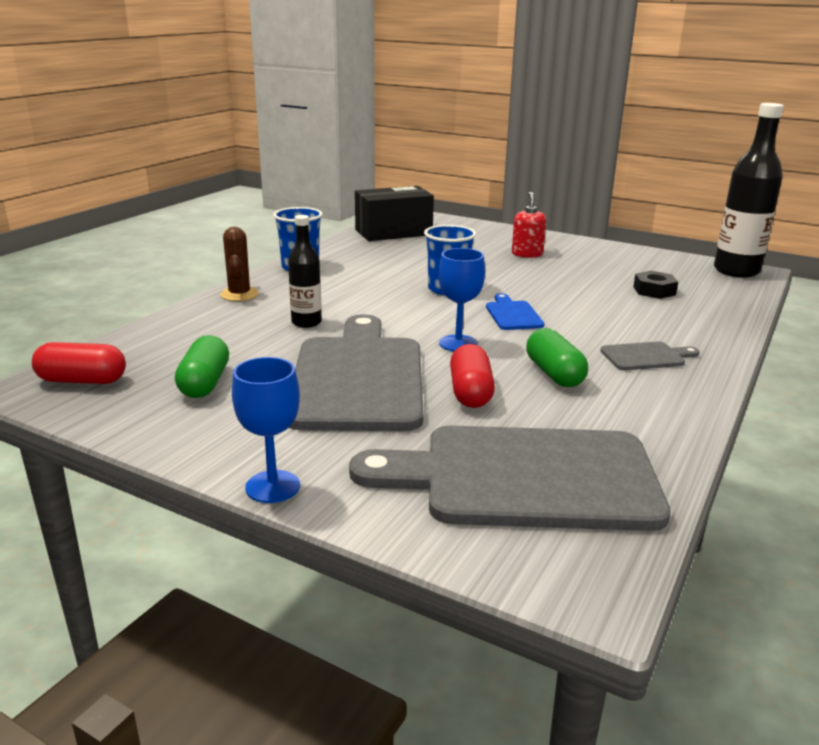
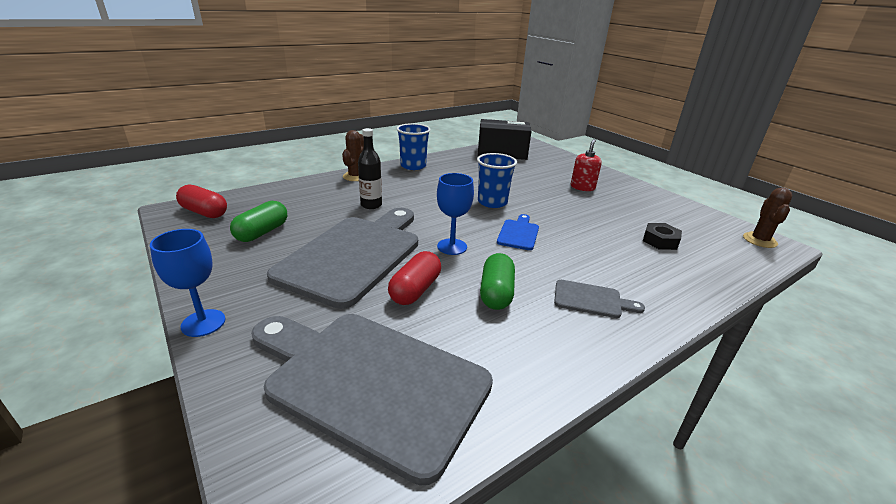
camera: 25 degrees right, 5 degrees up
(736, 271) = (759, 240): black bottle -> brown cactus

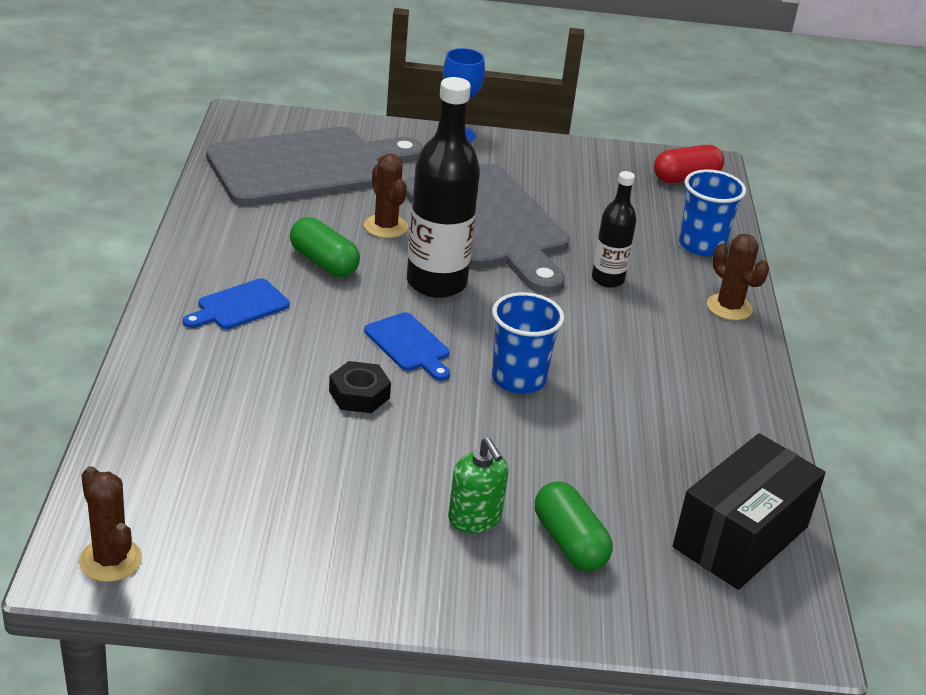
camera: 125 degrees right, 5 degrees up
(262, 232) = (598, 193): green capsule -> green capsule (569, 542)
(413, 166) = (739, 381): blue cup -> blue cup (701, 245)
(415, 290) = (385, 226): red capsule -> brown cactus
(452, 247) = (436, 283): blue goblet -> black bottle
(582, 187) = (475, 518): red soap dispenser -> green soap dispenser
(591, 300) = (239, 306): grey cutting board -> blue cutting board
(660, 241) = (245, 450): black nut -> black nut (359, 394)

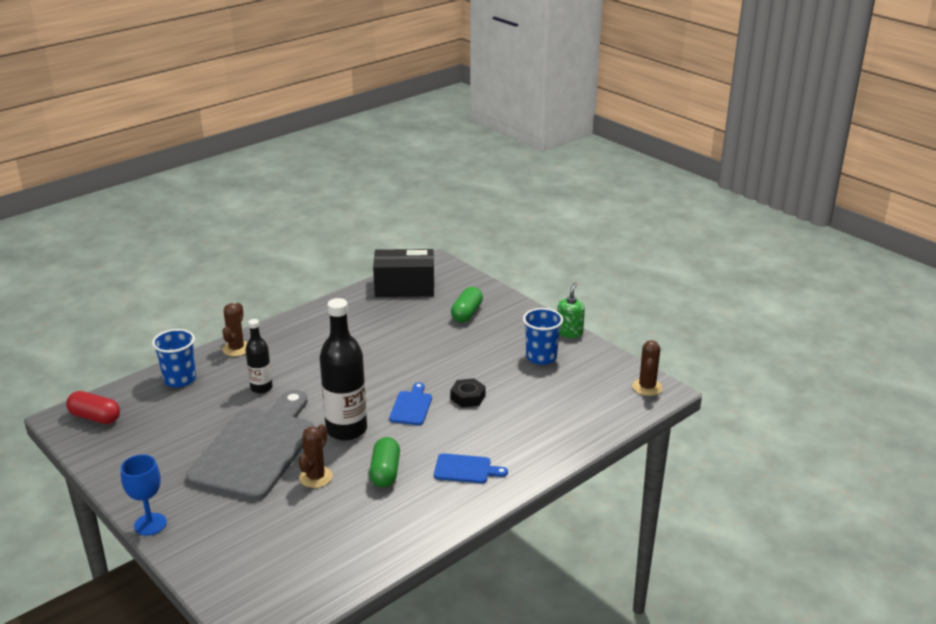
camera: 130 degrees left, 5 degrees down
(306, 167) = (289, 551): grey cutting board -> none
(475, 518) = (489, 335): green soap dispenser -> green soap dispenser (569, 332)
(518, 379) = (388, 369): blue cup -> blue cup (541, 357)

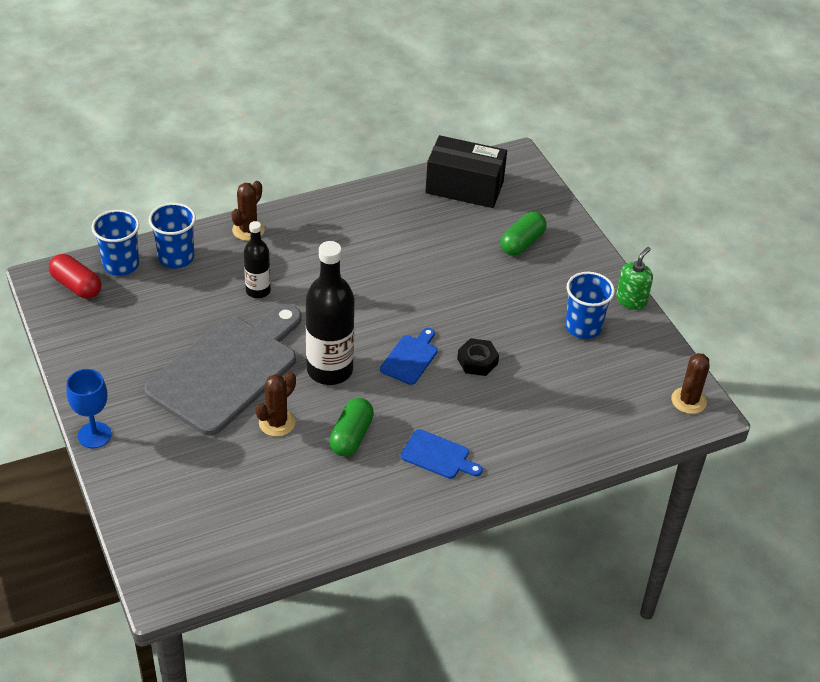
camera: 15 degrees right, 15 degrees up
(131, 394) = (121, 265): none -> blue cup

